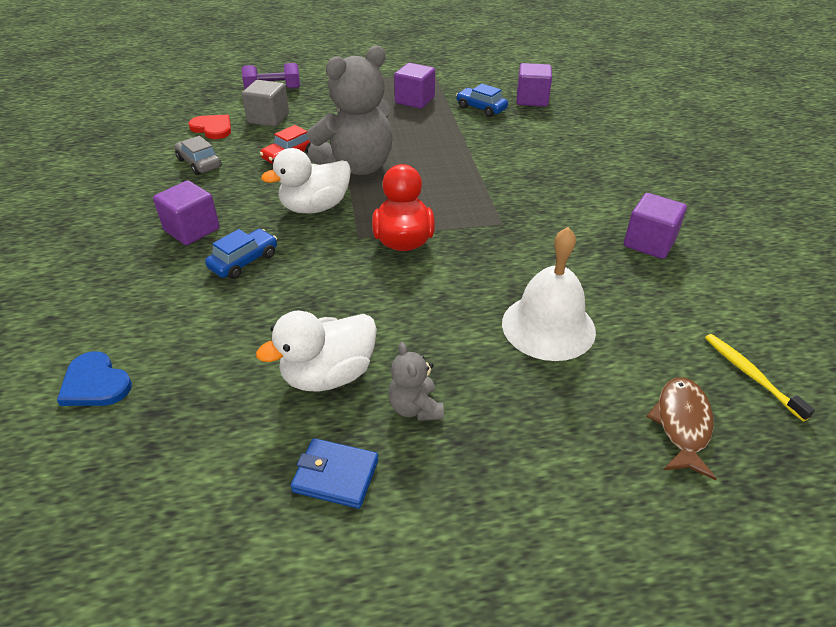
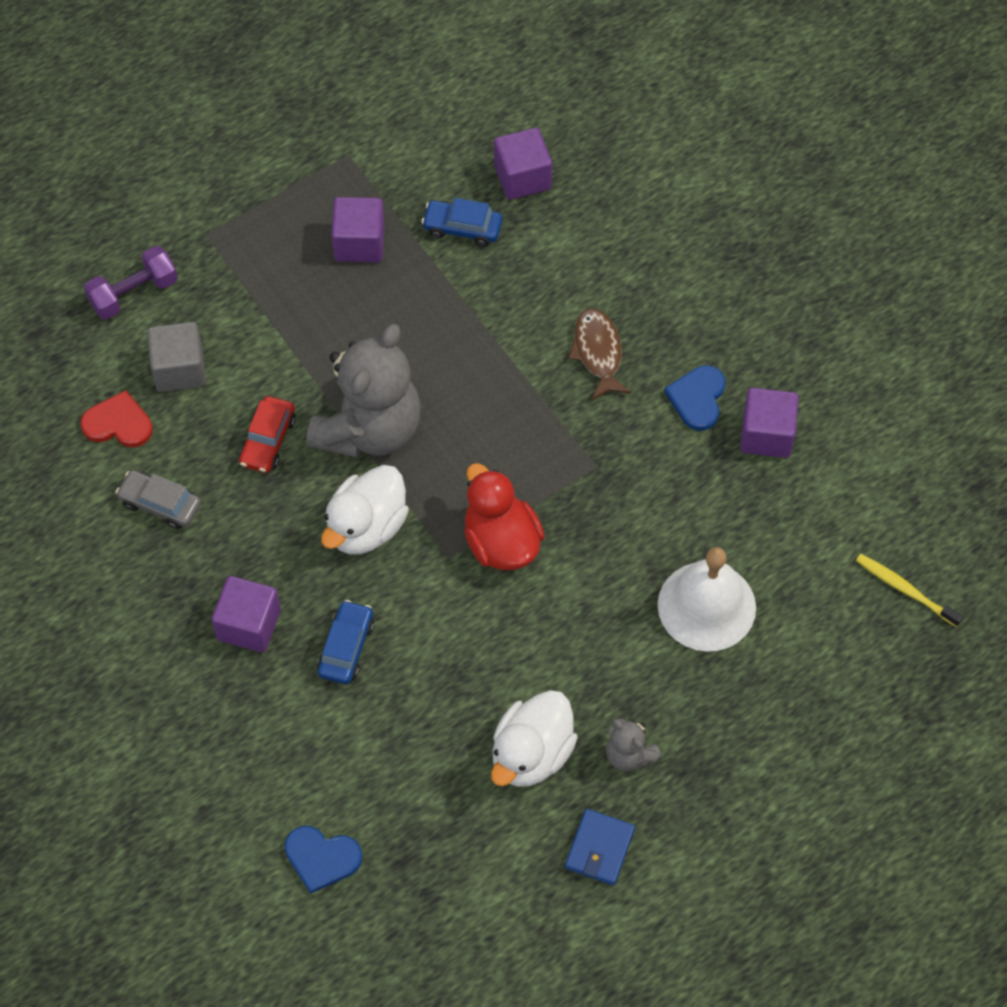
camera: 25 degrees left, 20 degrees up
(336, 475) = (599, 848): blue wallet -> blue wallet turned 60 degrees counterclockwise
(601, 211) = (697, 398): none -> blue heart
(682, 424) = (859, 673): brown fish -> brown fish (598, 352)

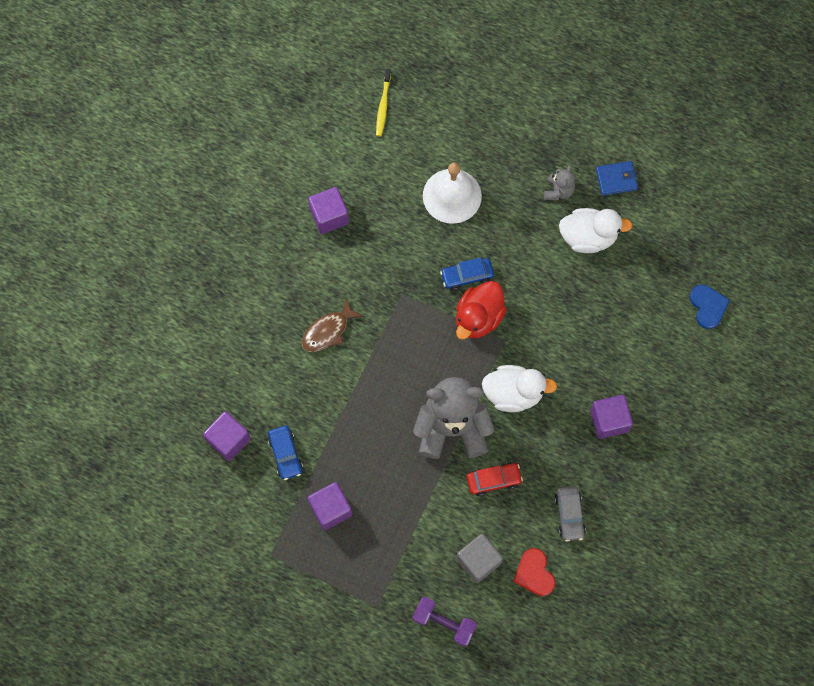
camera: 120 degrees left, 10 degrees up
(346, 647) = (589, 362): blue car -> blue car (467, 276)
(697, 398) = (327, 263): blue heart -> none

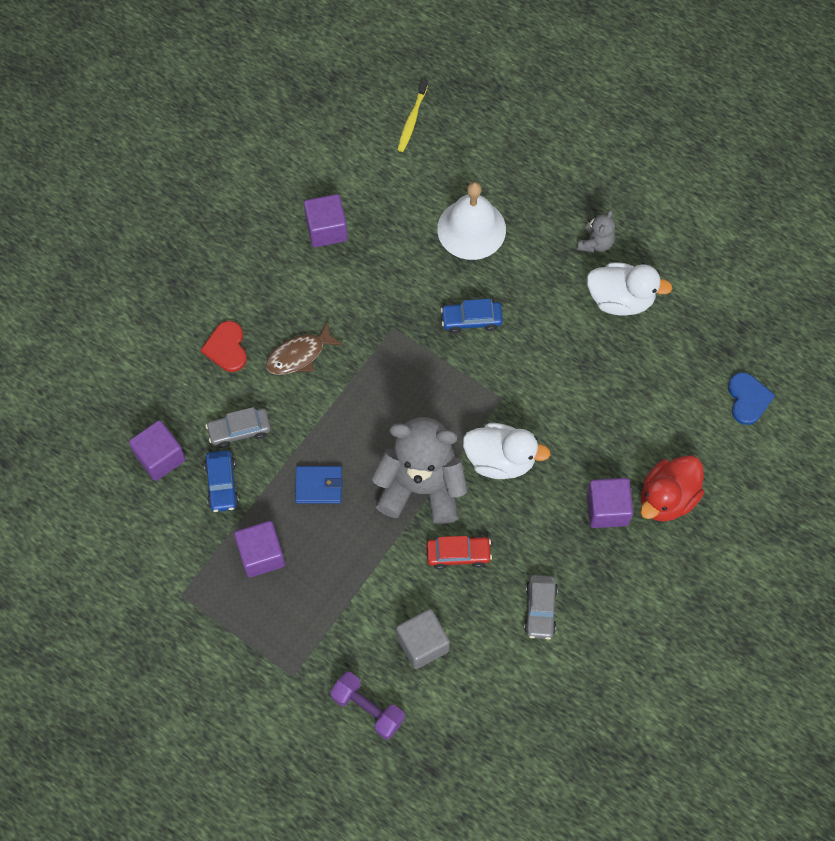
camera: 10 degrees right, 5 degrees down
(291, 405) = (239, 430): none -> grey car
(478, 318) = (476, 368): red duck -> red duck (667, 498)
(534, 573) = (486, 670): red heart -> red heart (226, 348)
(616, 179) = (665, 240): blue wallet -> blue wallet (318, 486)

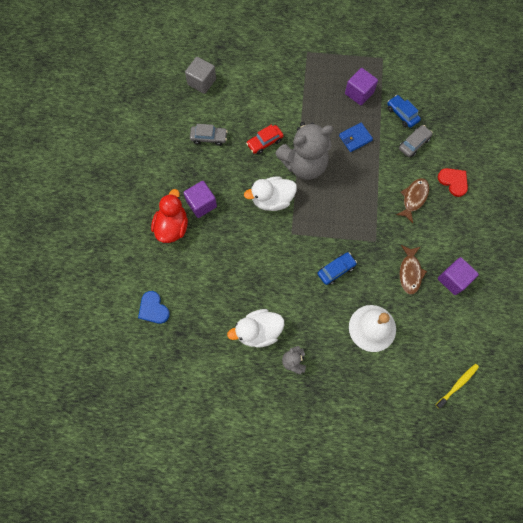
camera: 150 degrees right, 5 degrees up
(160, 457) = (441, 111): purple cube -> none
(368, 709) = (264, 55): purple dumbbell -> none
(376, 266) = (410, 272): none -> brown fish
(412, 119) = (457, 385): yellow toothbrush -> yellow toothbrush turned 60 degrees clockwise
(422, 644) = (256, 94): grey cube -> grey cube (202, 82)
(540, 609) = (209, 137): grey car -> grey car turned 120 degrees clockwise

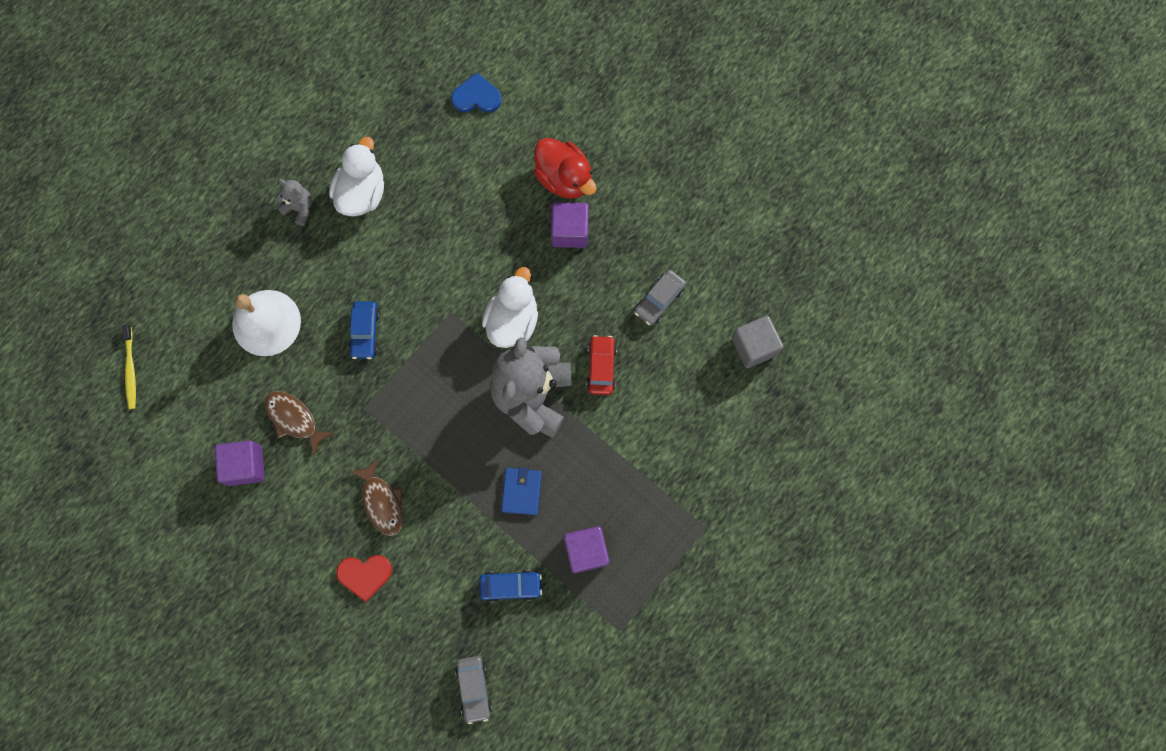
camera: 125 degrees right, 5 degrees up
(414, 144) = (456, 566): grey car -> grey car (474, 688)

